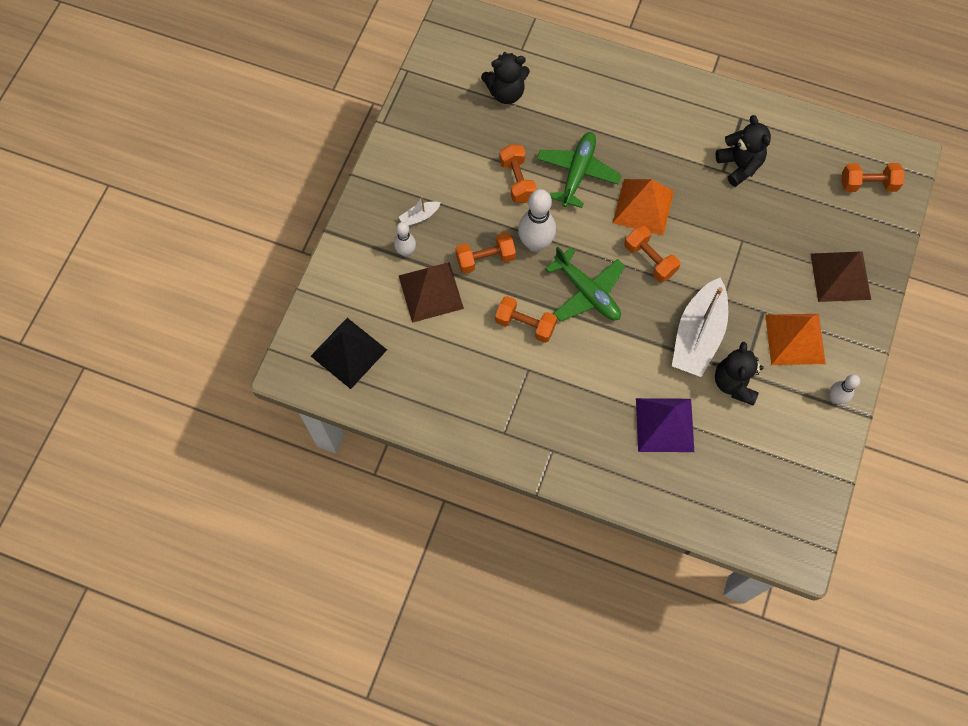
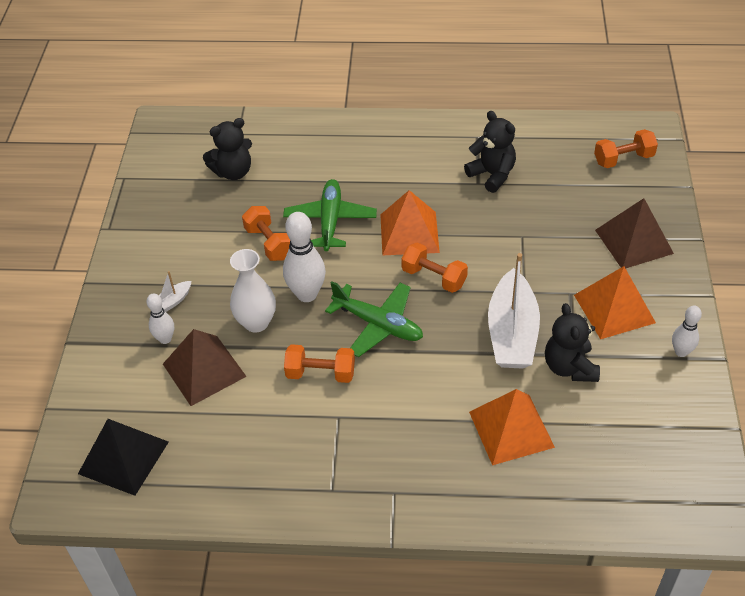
camera: 15 degrees left, 20 degrees down
(485, 259) = (256, 322): orange dumbbell -> white vase
(665, 425) = (511, 429): purple pyramid -> orange pyramid

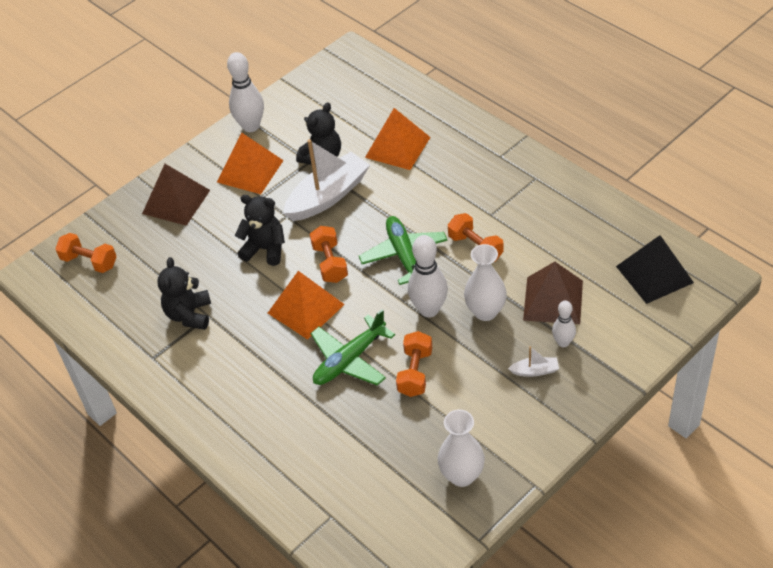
camera: 135 degrees left, 0 degrees up
(168, 203) = (462, 475): none -> white vase
(233, 172) = (377, 470): black teddy bear -> black teddy bear (265, 249)
(681, 352) = (251, 126): white bowling pin -> white bowling pin, size x1.73

